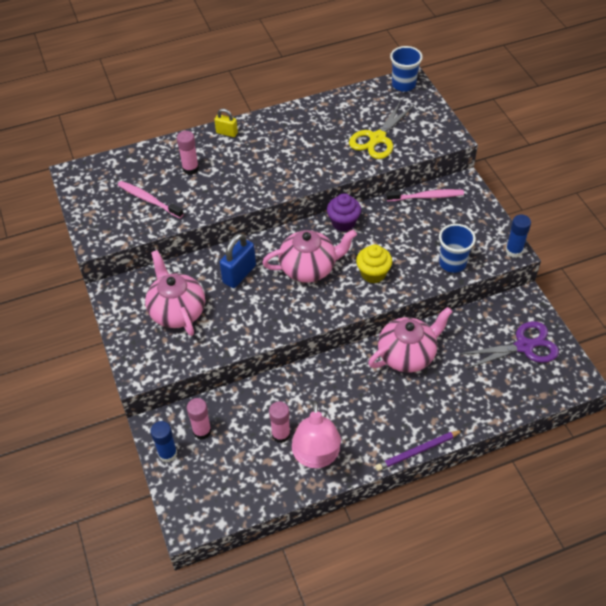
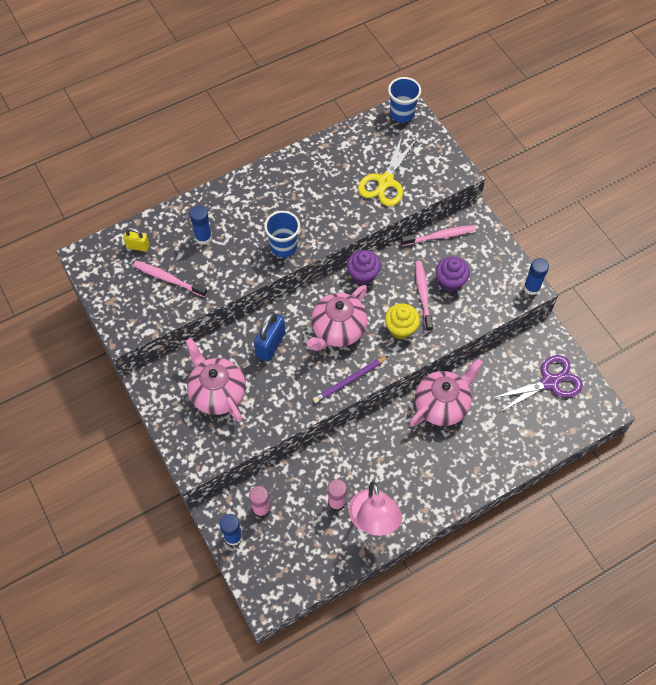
camera: 10 degrees left, 10 degrees up
(190, 169) = (203, 237): pink glue stick -> blue glue stick
(227, 133) = (232, 191): yellow padlock -> yellow padlock (138, 246)
(309, 268) = (338, 330): pink teapot -> pink teapot turned 150 degrees clockwise
(401, 246) = (423, 295): none -> pink toothbrush
(417, 451) = (466, 503): purple pencil -> purple pencil (349, 380)
(430, 237) = (450, 282): none -> purple cupcake
(452, 263) = (475, 308): blue cup -> blue cup (283, 247)

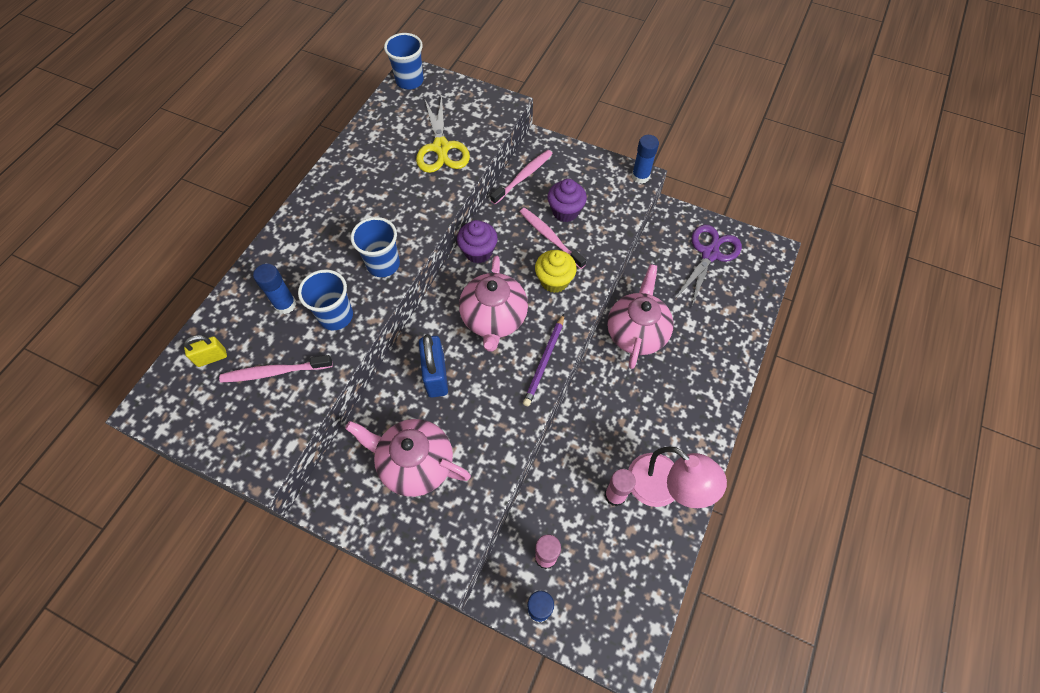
camera: 35 degrees left, 0 degrees up
(229, 265) = (336, 316): none -> blue cup

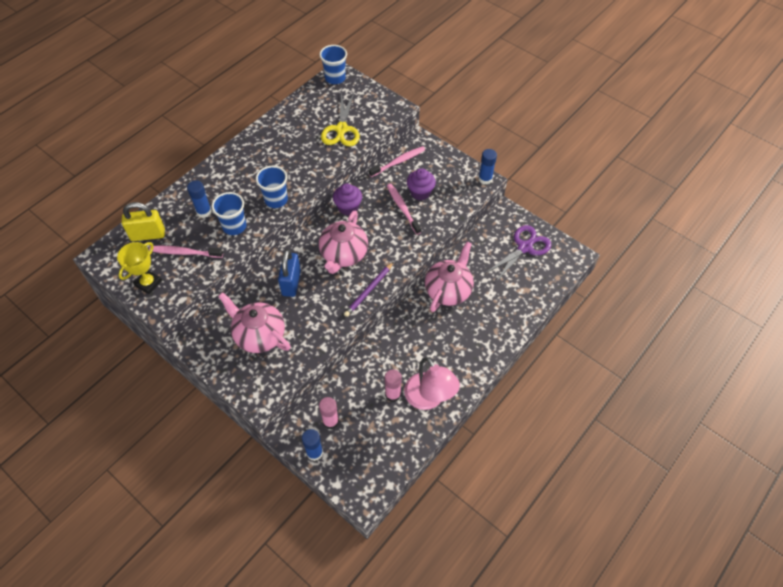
camera: 15 degrees right, 5 degrees down
(212, 358) = (148, 235): yellow padlock -> yellow padlock, size x1.67
(233, 432) = (148, 283): none -> yellow trophy
(554, 281) = (395, 238): yellow cupcake -> none

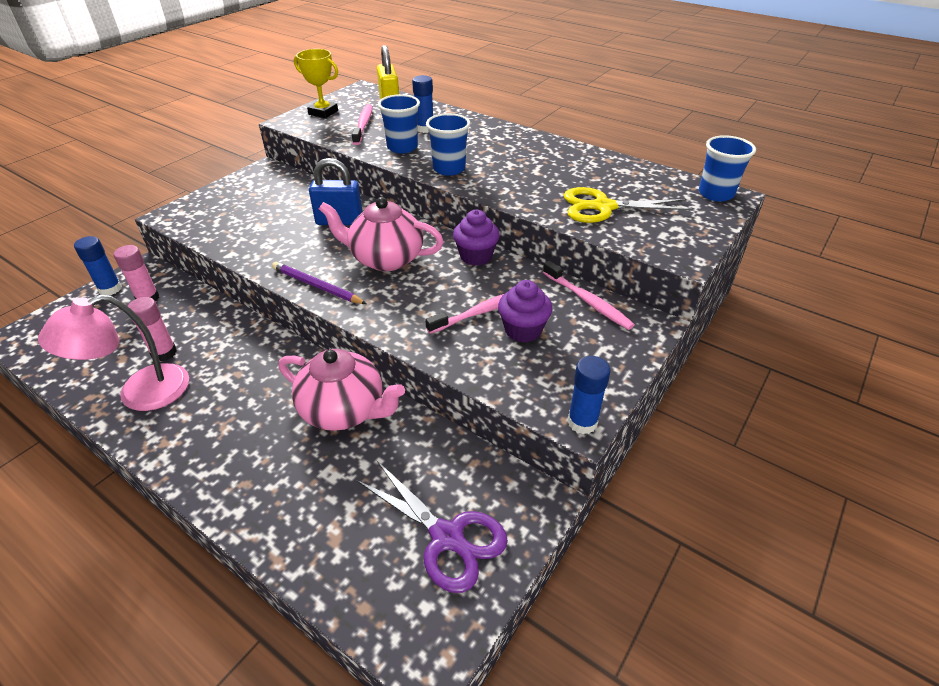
camera: 85 degrees right, 15 degrees down
(259, 335) = (264, 206): pink teapot -> none

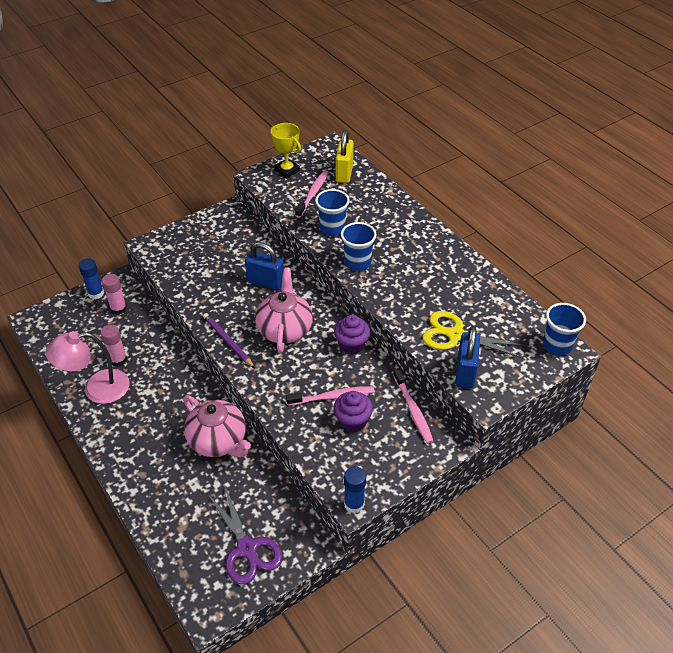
camera: 20 degrees right, 5 degrees up
(385, 259) = (285, 329): pink teapot -> pink teapot turned 60 degrees clockwise
(424, 129) = (360, 210): blue glue stick -> none
(639, 236) = (465, 372): none -> blue padlock

